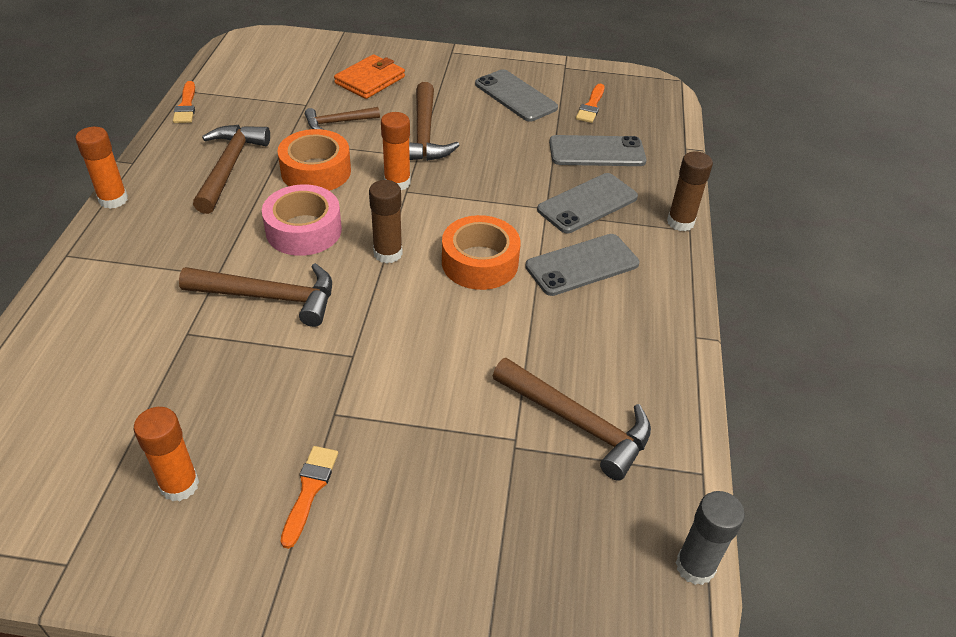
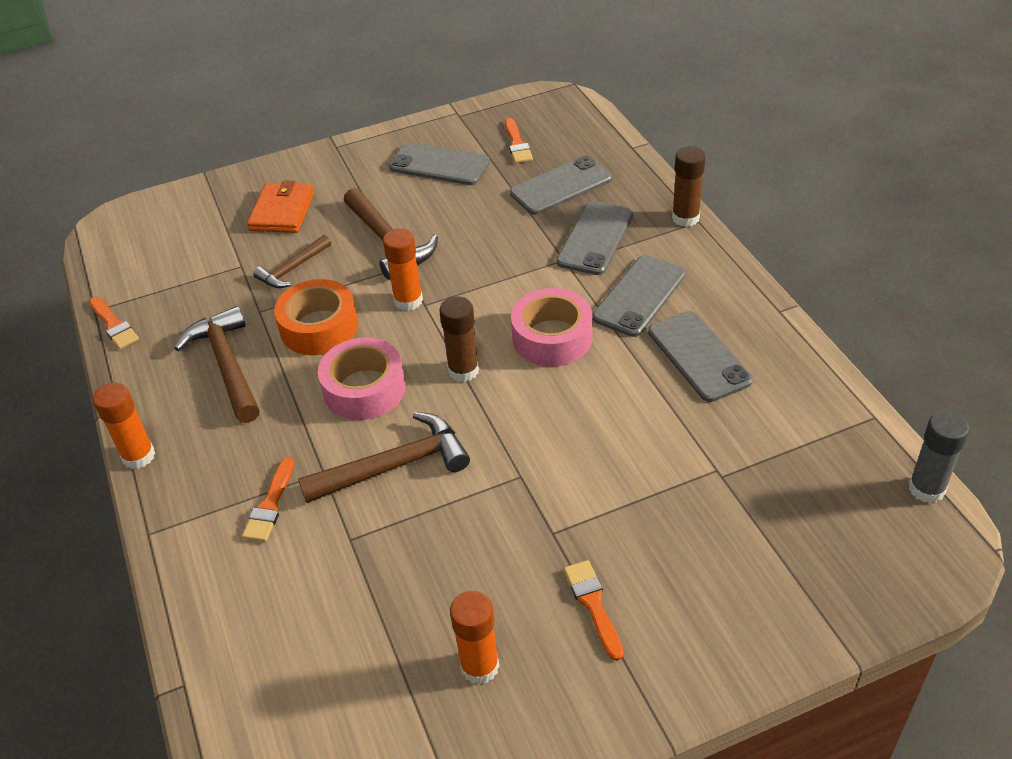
camera: 25 degrees left, 0 degrees up
(160, 278) = (270, 505): none -> orange brush
(480, 262) = (552, 337): orange tape -> pink tape
(578, 423) = (753, 430): brown hammer -> none
(587, 338) = (698, 356): none -> grey phone

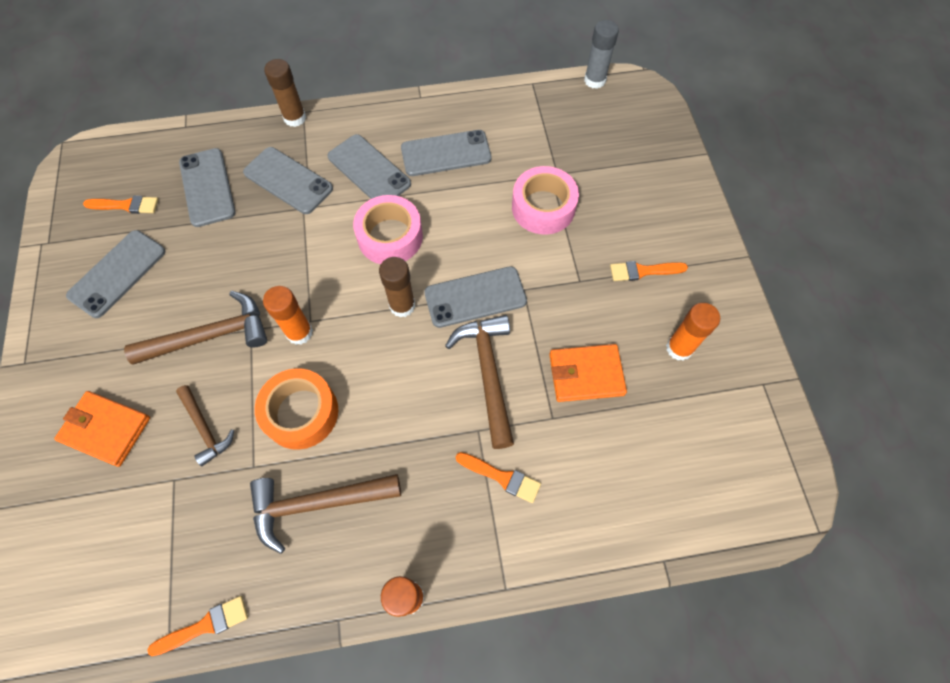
camera: 80 degrees left, 20 degrees up
(364, 389) = (395, 384): pink tape -> pink tape (543, 207)
(415, 563) = (586, 374): none -> orange wallet
(494, 432) = (475, 297): none -> grey phone

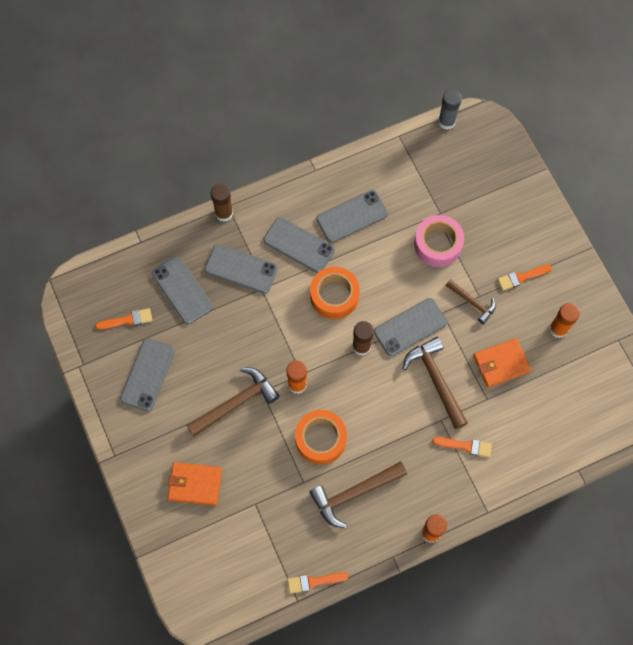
camera: 15 degrees left, 5 degrees up
(205, 429) = (261, 466): brown hammer -> brown hammer (472, 303)
(205, 625) = (314, 581): orange brush -> orange brush turned 150 degrees counterclockwise
(390, 237) = (334, 296): pink tape -> orange tape

